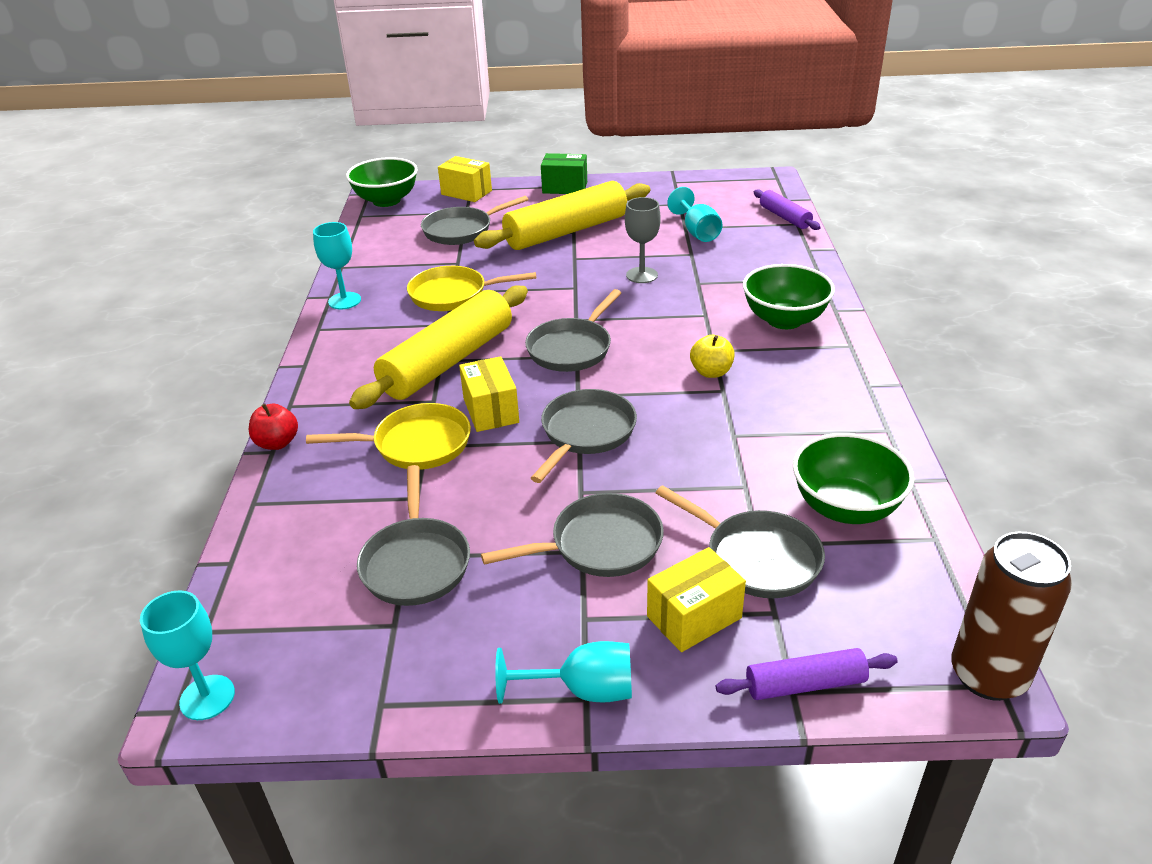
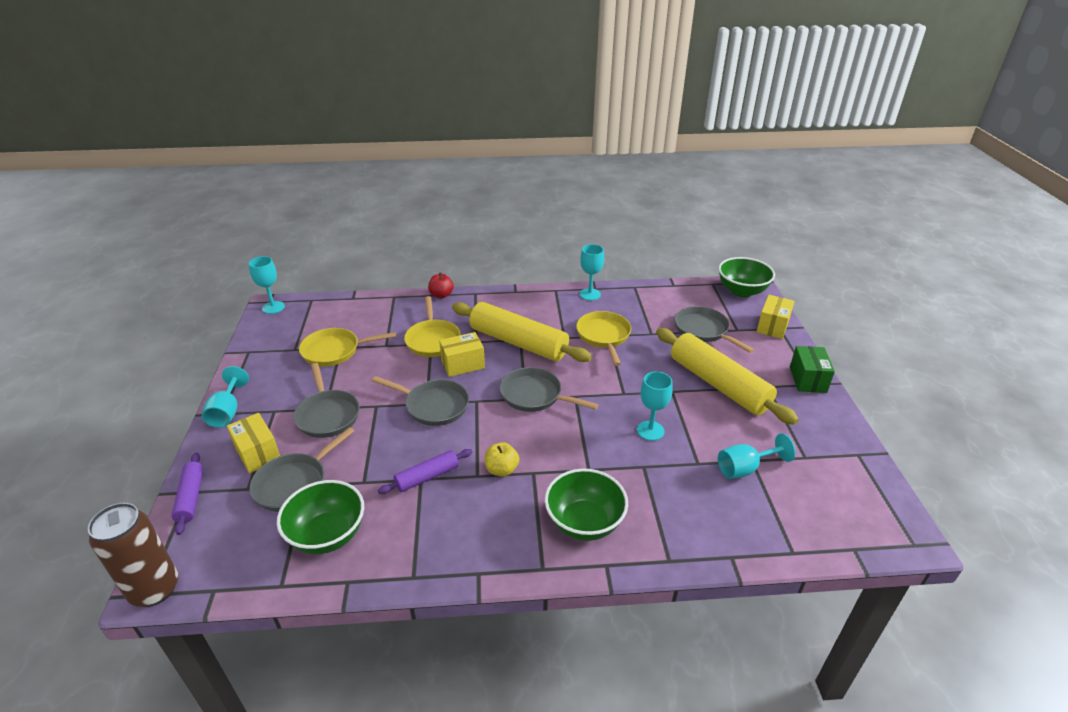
camera: 85 degrees right, 0 degrees up
(416, 562) = (335, 351): grey pan -> yellow pan
(642, 275) = (650, 430): grey goblet -> turquoise goblet
(784, 217) = (804, 542): purple rolling pin -> purple rolling pin (427, 476)

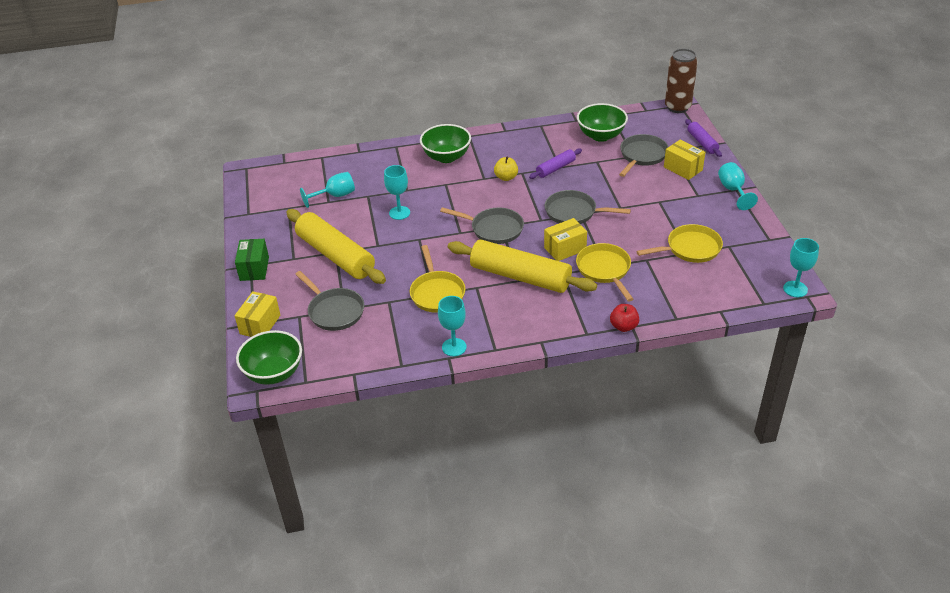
camera: 175 degrees right, 5 degrees up
(327, 415) = (653, 197): grey pan -> none

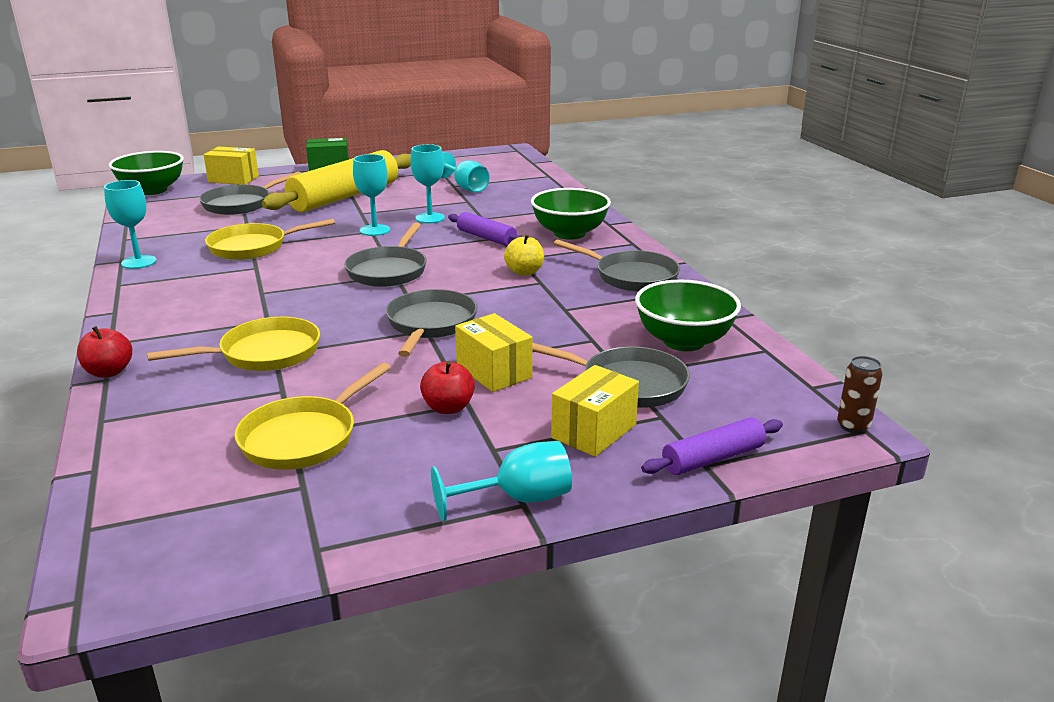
camera: 80 degrees right, 15 degrees down
(519, 142) = (631, 276): none -> grey pan
(520, 276) = (270, 292): yellow rolling pin -> none
(555, 168) = (559, 306): purple rolling pin -> purple rolling pin (486, 238)
(565, 249) = (330, 320): yellow box -> yellow box (494, 372)
(663, 207) = (448, 408): none -> red apple
(677, 107) = (853, 426): brown can -> brown can, size x0.49
(690, 248) = (304, 437): yellow pan -> yellow pan turned 60 degrees clockwise
(795, 289) = (113, 582): turquoise goblet -> turquoise goblet (375, 230)

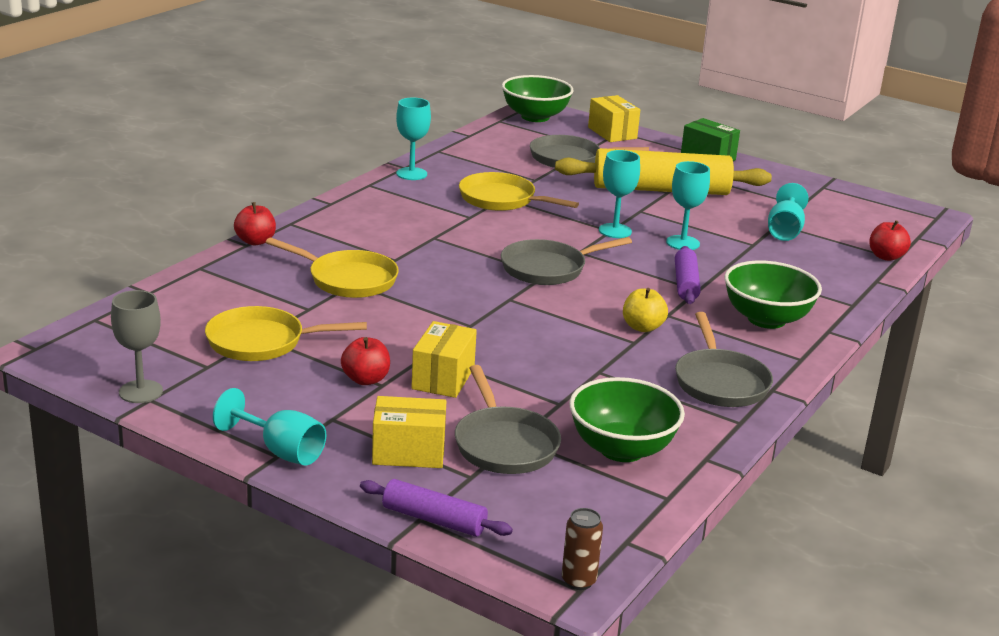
camera: 50 degrees right, 0 degrees up
(292, 550) = (140, 392): none -> grey goblet
(430, 324) = (481, 323): grey pan -> none
(542, 177) = (886, 257): none -> red apple

